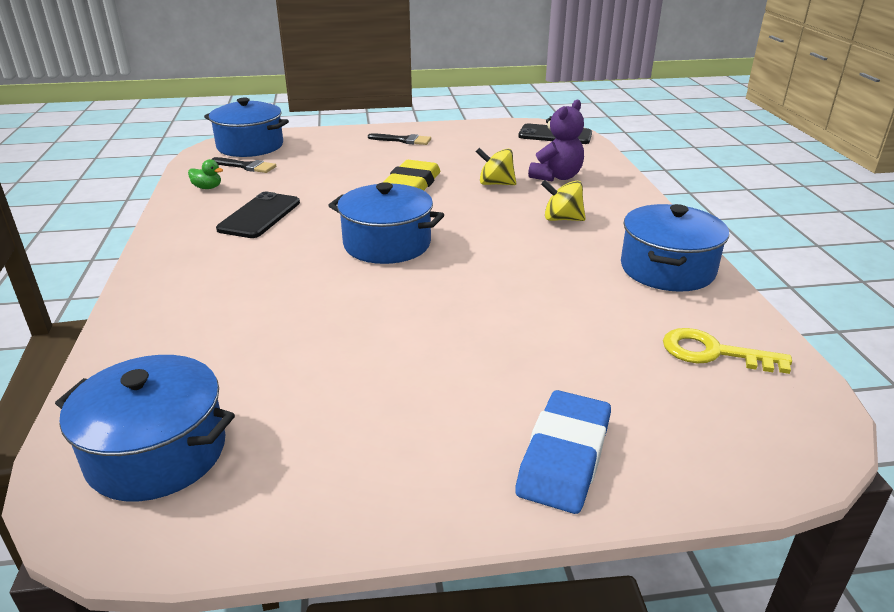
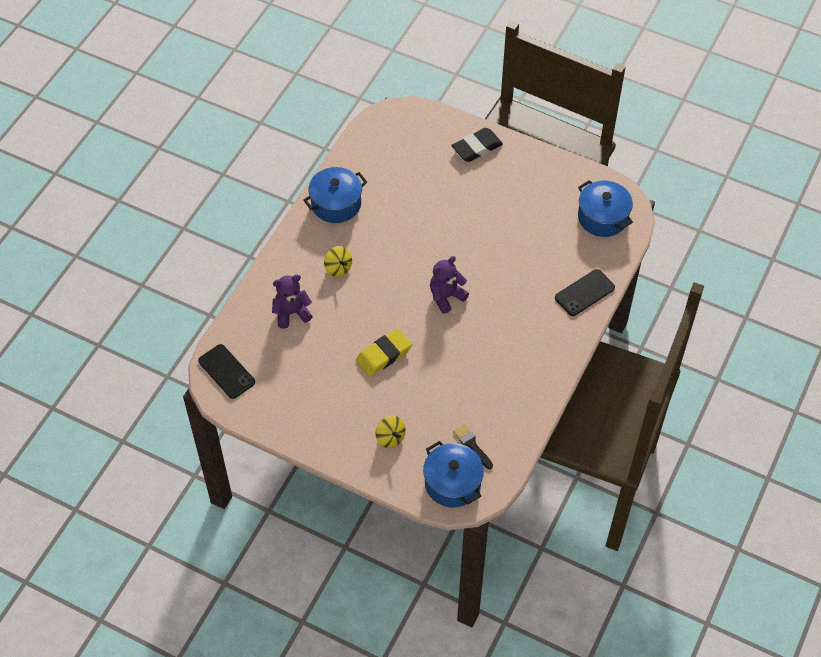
camera: 145 degrees left, 25 degrees up
(207, 188) = (510, 424): green duck -> none
(259, 216) = (496, 366): black phone -> black phone (584, 293)
(387, 244) = (446, 296): blue pot -> purple teddy bear
(403, 140) = (338, 427): black brush -> none
(495, 184) = (335, 326): yellow spinning top -> yellow spinning top (390, 438)
(564, 457) = (477, 147): blue eraser -> black eraser
(714, 353) = (379, 155): yellow key -> none

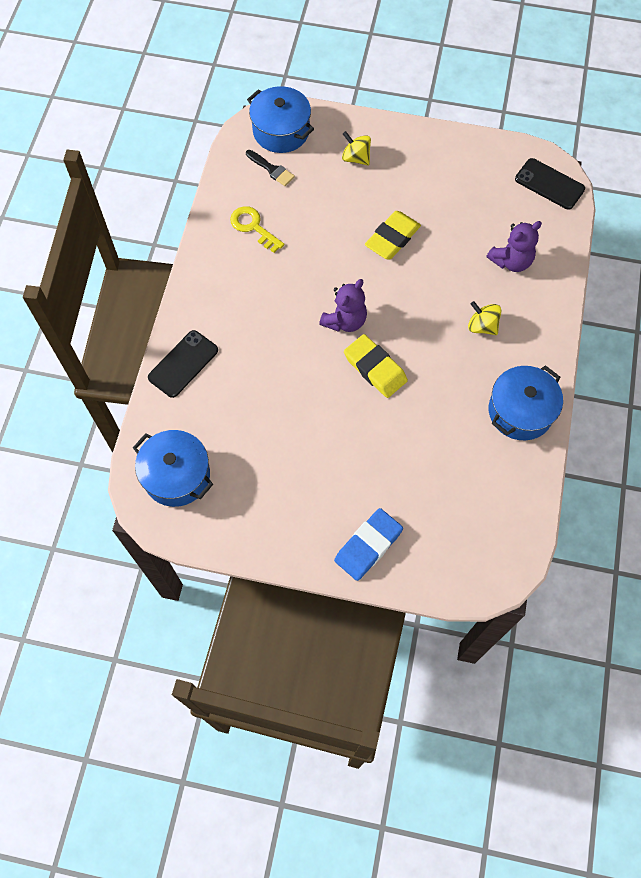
camera: 165 degrees right, 10 degrees up
(434, 256) = (375, 368): none -> yellow eraser
(477, 147) = (368, 546): black eraser -> blue eraser
(502, 393) = (253, 227): none -> yellow key

